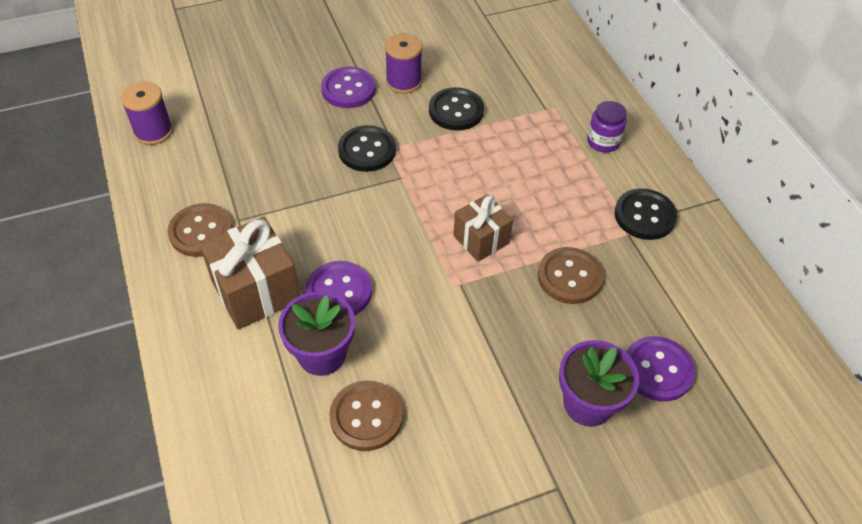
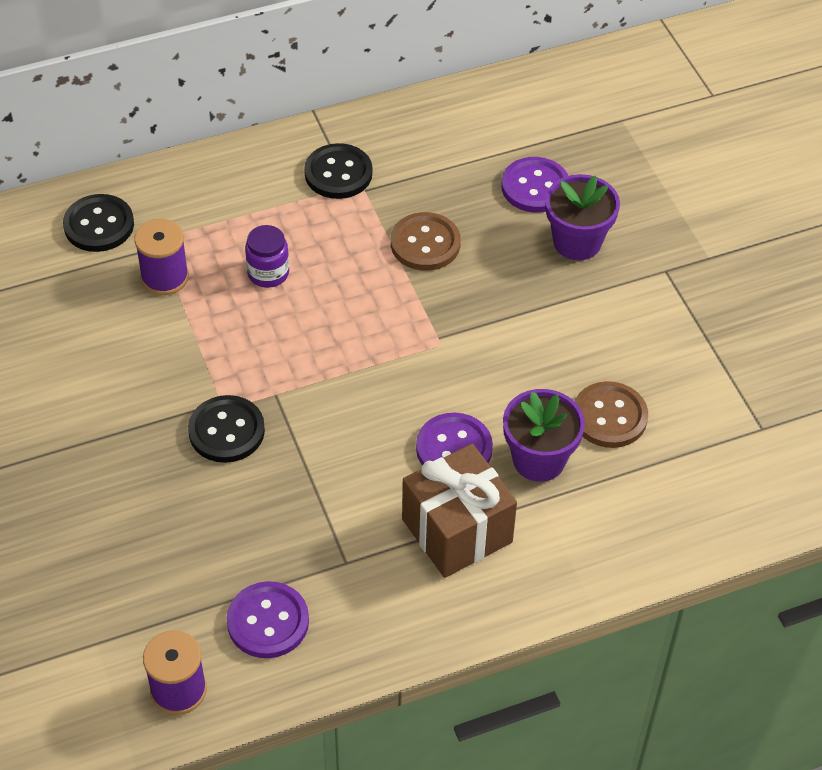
camera: 90 degrees left, 0 degrees up
(201, 231) = (366, 601): brown button -> none
(348, 89) = (105, 457): purple button -> purple button (268, 621)
(403, 82) = (95, 394): purple spool -> purple spool (165, 277)
(456, 111) = (157, 337): black button -> black button (99, 225)
(481, 239) = (374, 317): brown gift -> none
(603, 142) = (221, 197): purple jar -> purple jar (268, 273)

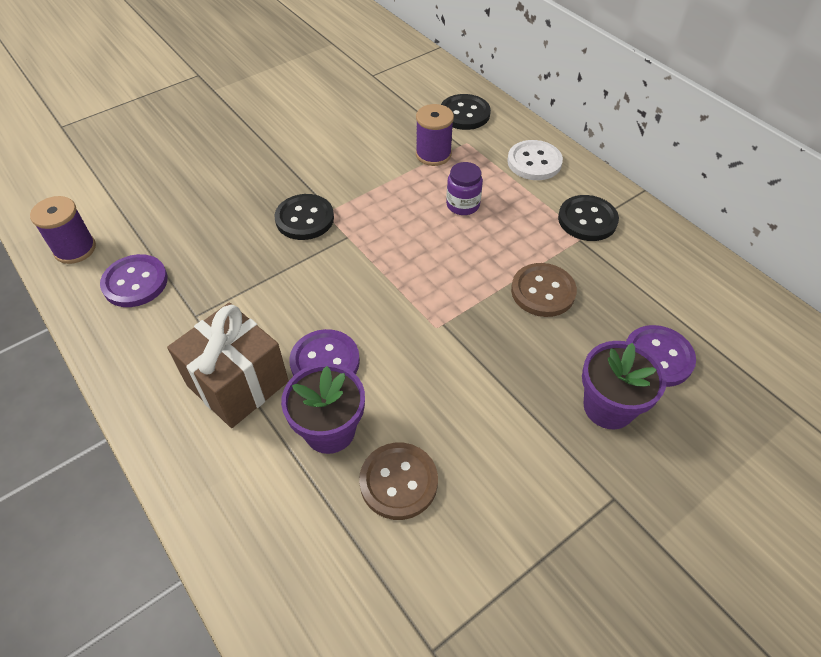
camera: 75 degrees right, 0 degrees up
(224, 187) = (534, 162): none -> white button

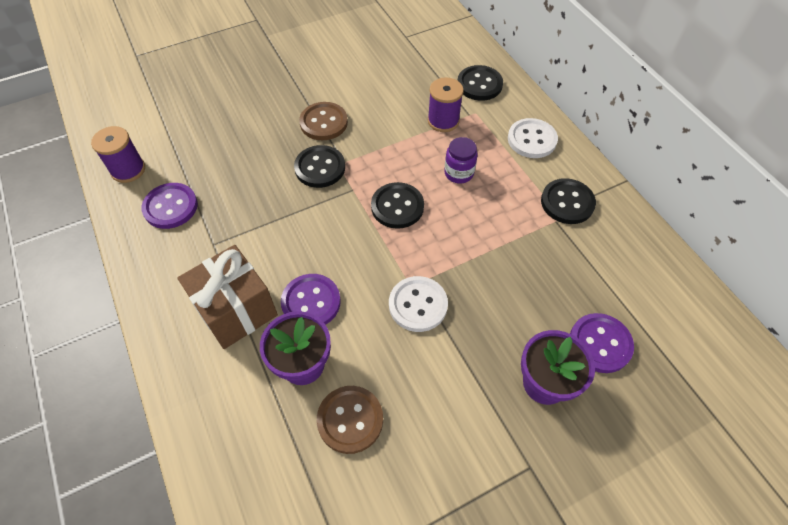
camera: 10 degrees right, 5 degrees up
(402, 248) = (397, 207): none -> black button
(448, 347) = (418, 305): none -> white button
(543, 291) = (511, 266): brown button -> brown button (323, 122)

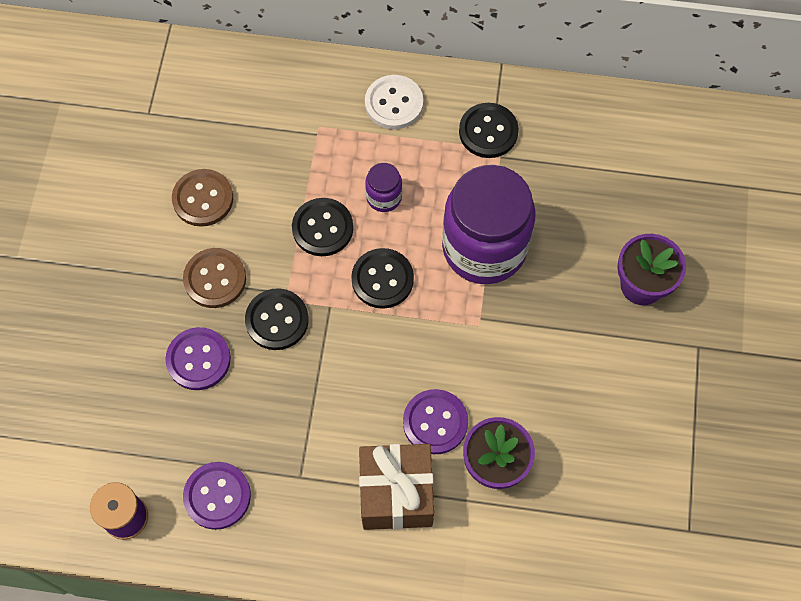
camera: 55 degrees left, 10 degrees up
(350, 420) = (572, 457): brown button -> brown button (203, 199)
(418, 305) = (503, 333): white button -> none
(443, 121) = (306, 164): purple spool -> none
(475, 252) = (484, 247): none -> purple jar
(479, 84) = (283, 94): black button -> black button (322, 228)
(600, 344) = (638, 218): purple button -> purple button (198, 359)

